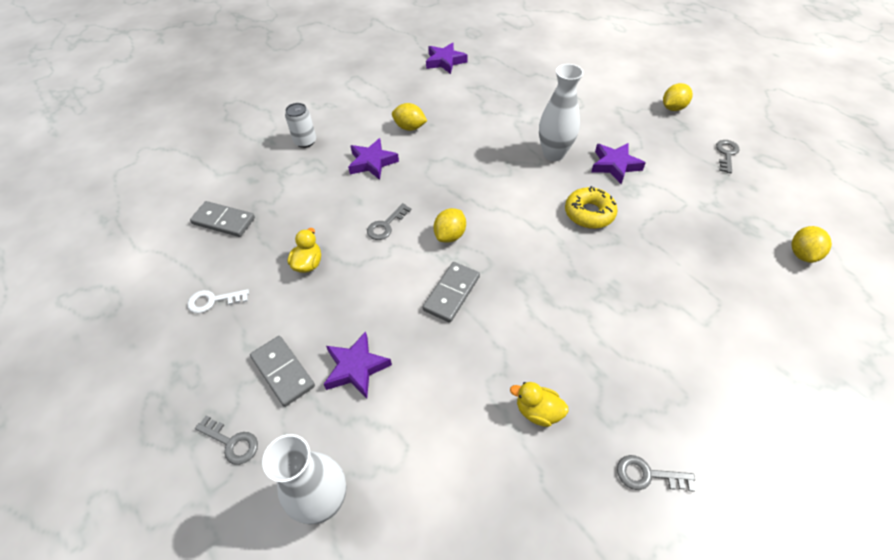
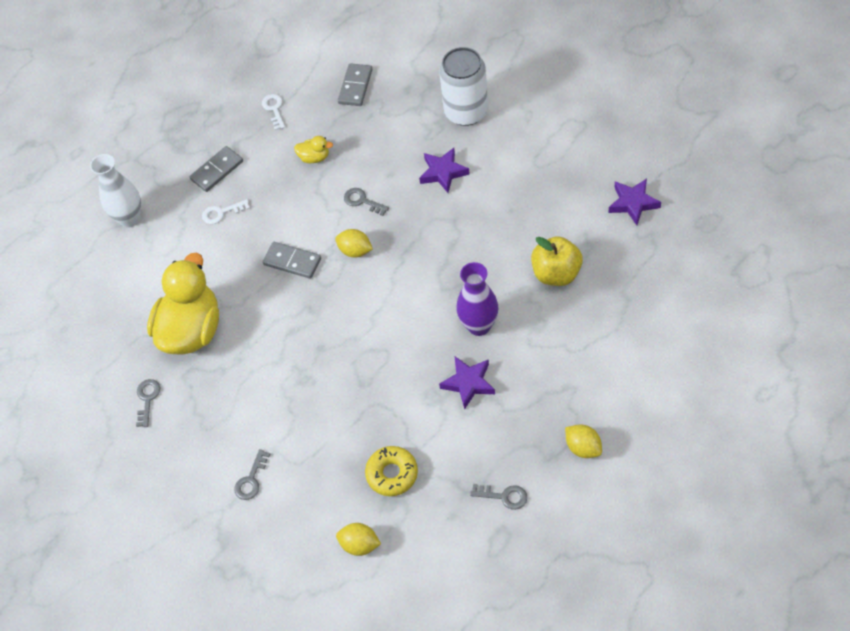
camera: 90 degrees right, 5 degrees up
(231, 442) = (166, 159): grey key -> grey key (251, 479)
(305, 141) = (466, 112): white can -> white can, size x1.92
(356, 368) = (222, 213): purple star -> white key
(410, 127) = (502, 192): yellow lemon -> none
(505, 105) = (556, 273): none -> yellow apple
(538, 411) = (192, 330): yellow duck -> yellow duck, size x2.43
(553, 154) = (479, 326): white vase -> purple vase
(589, 213) = (395, 360): yellow donut -> yellow donut (392, 474)

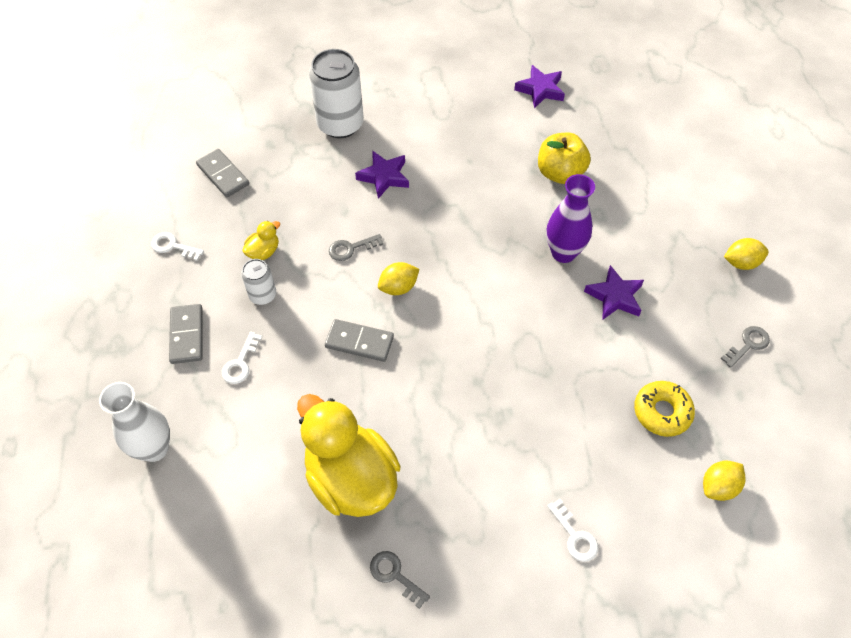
camera: 60 degrees left, 0 degrees up
(251, 479) = (574, 535): grey key -> white key
(281, 184) = (263, 295): none -> white can
(292, 262) = (359, 342): grey domino -> grey domino turned 45 degrees clockwise

